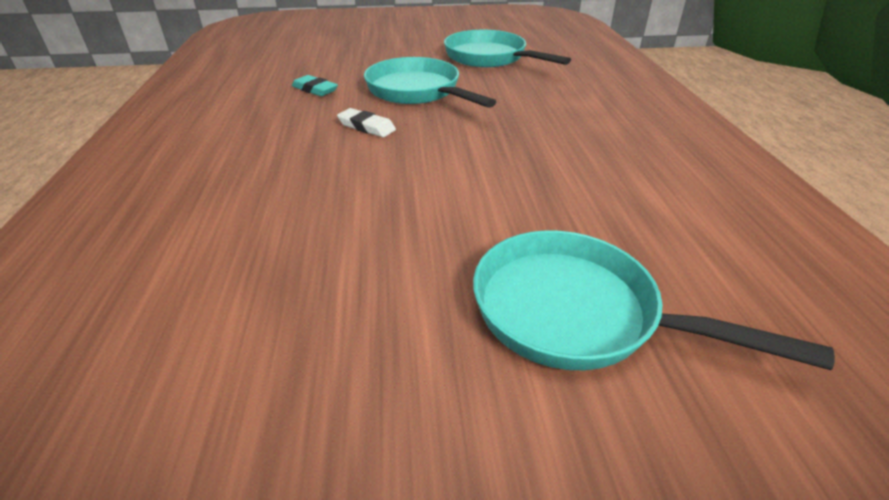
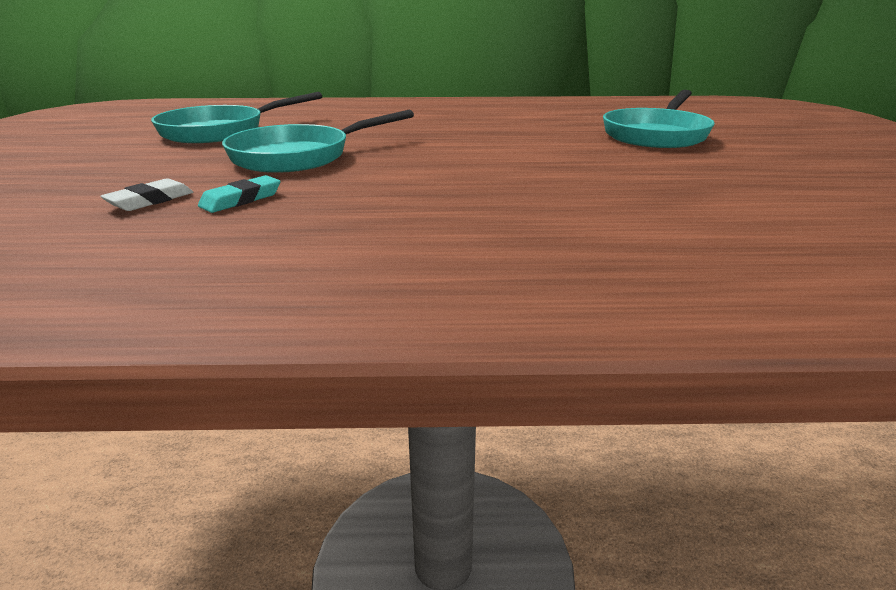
camera: 85 degrees left, 10 degrees down
(366, 127) = (388, 174): white eraser -> white eraser (150, 200)

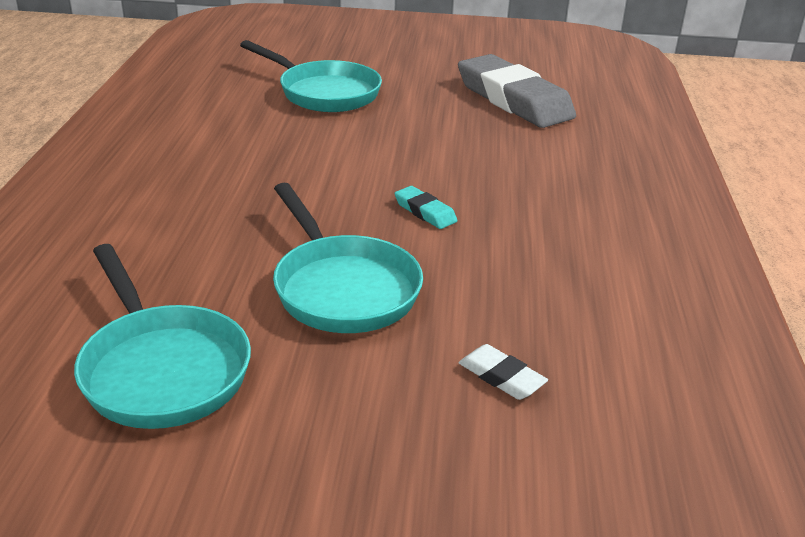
camera: 85 degrees left, 5 degrees up
(241, 199) = (500, 315): turquoise eraser -> turquoise eraser (425, 212)
(773, 201) = (514, 100): none -> grey eraser

